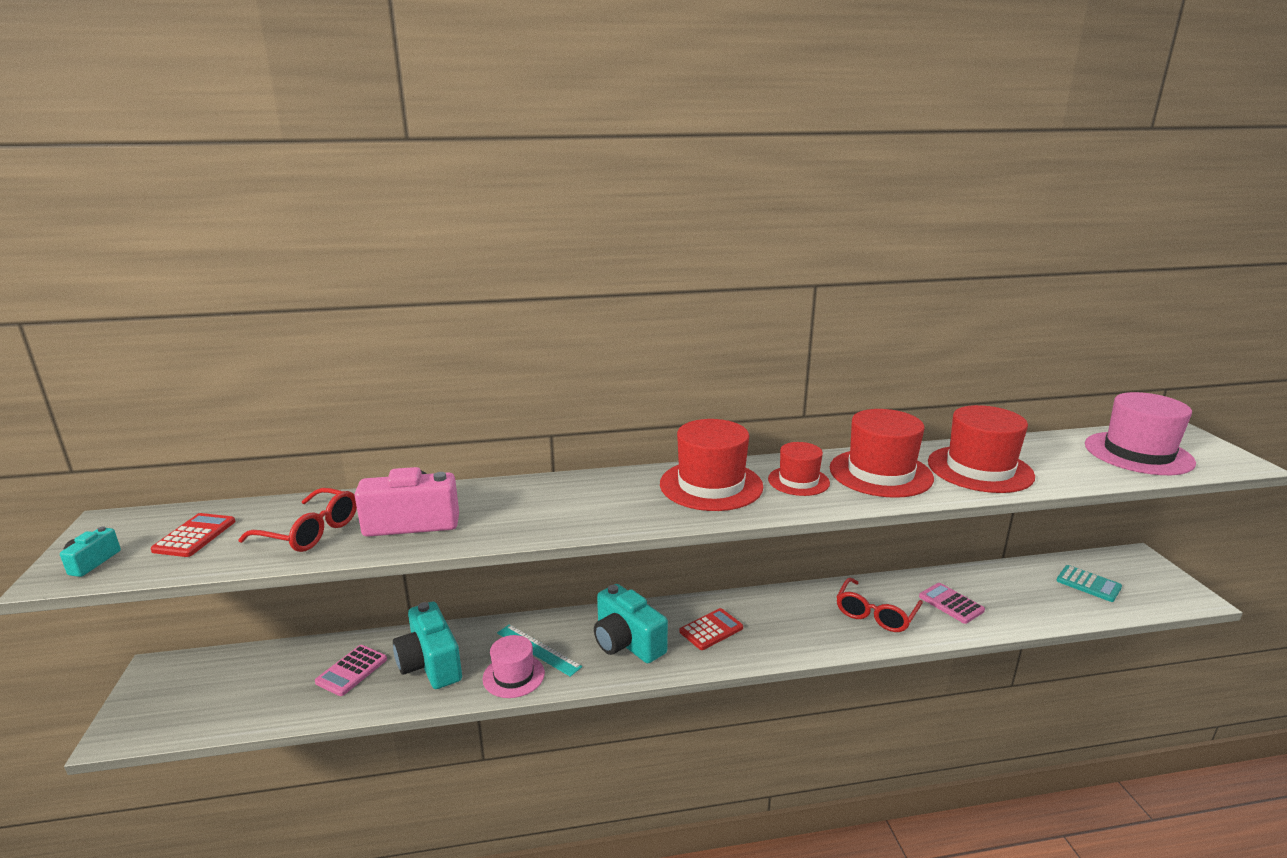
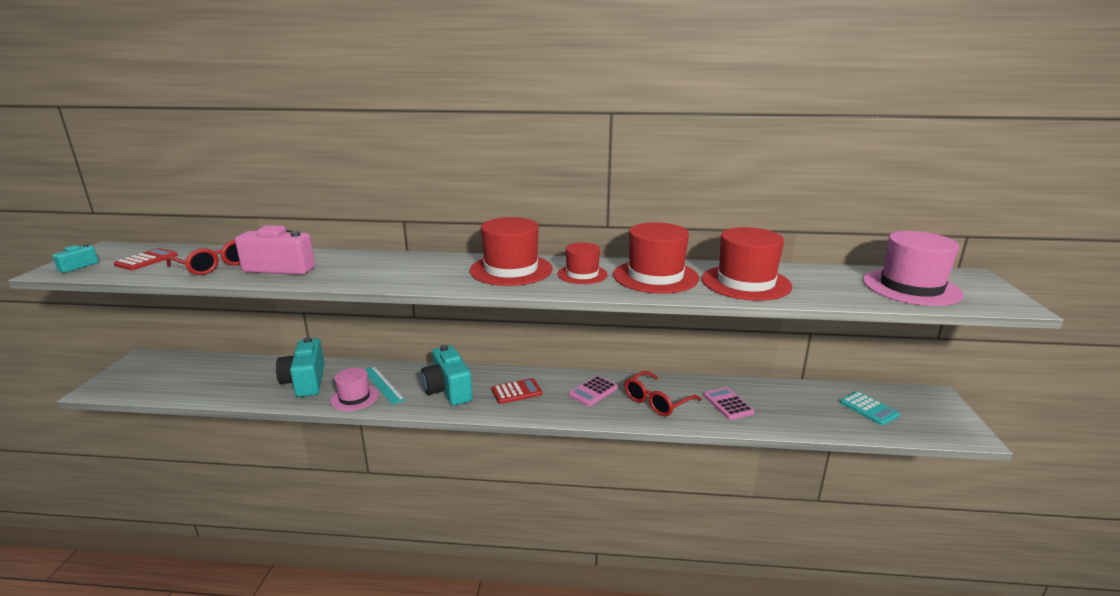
camera: 15 degrees right, 0 degrees up
(352, 671) = (253, 377): pink calculator -> pink calculator (593, 391)

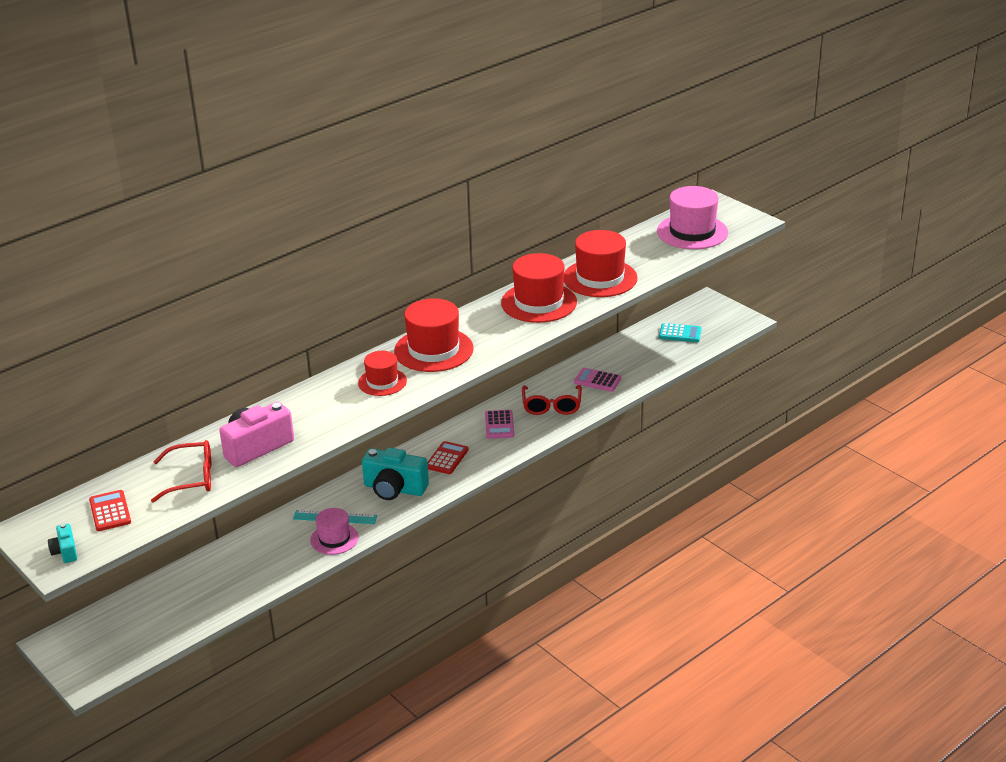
camera: 45 degrees left, 10 degrees up
(305, 381) = (265, 556): turquoise camera -> none
(582, 274) = (489, 327): red hat -> red hat (382, 382)

